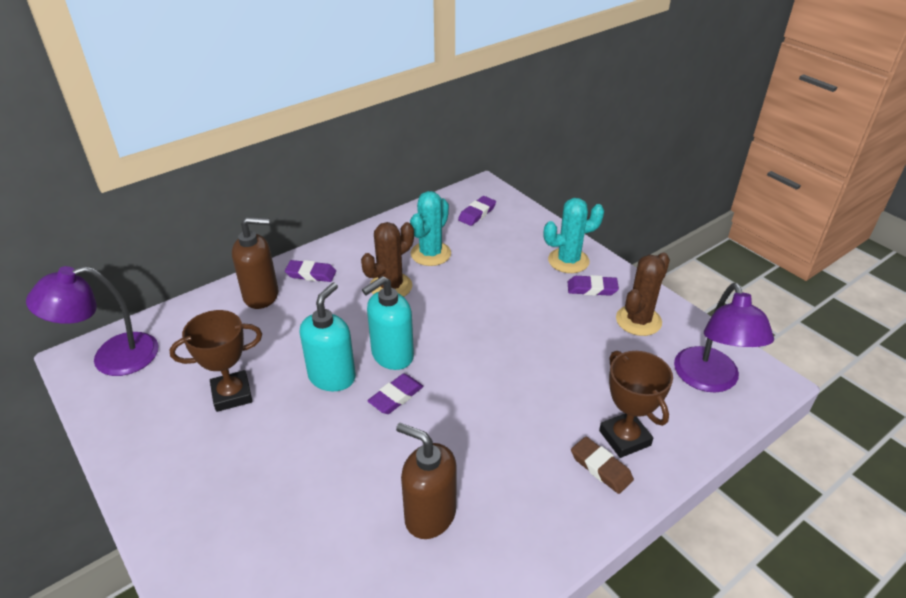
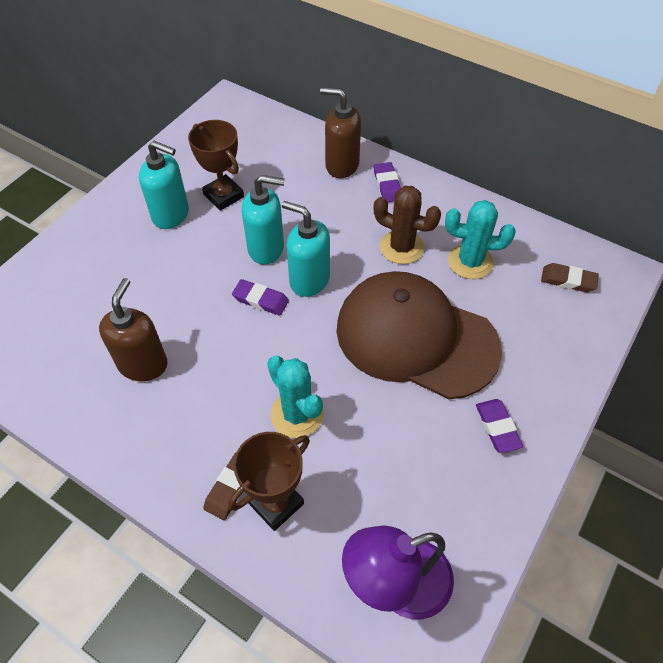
camera: 70 degrees right, 15 degrees up
(112, 358) = (234, 116): purple lamp -> none
(225, 448) = (171, 215): none -> turquoise soap dispenser
(261, 296) = (341, 165): brown soap dispenser -> brown soap dispenser turned 135 degrees clockwise
(477, 213) = (568, 280): purple eraser -> brown eraser
(491, 306) = (416, 338): none -> brown cap
(568, 261) = (535, 392): turquoise cactus -> turquoise cactus (297, 414)
(638, 320) = (465, 488): brown cactus -> none

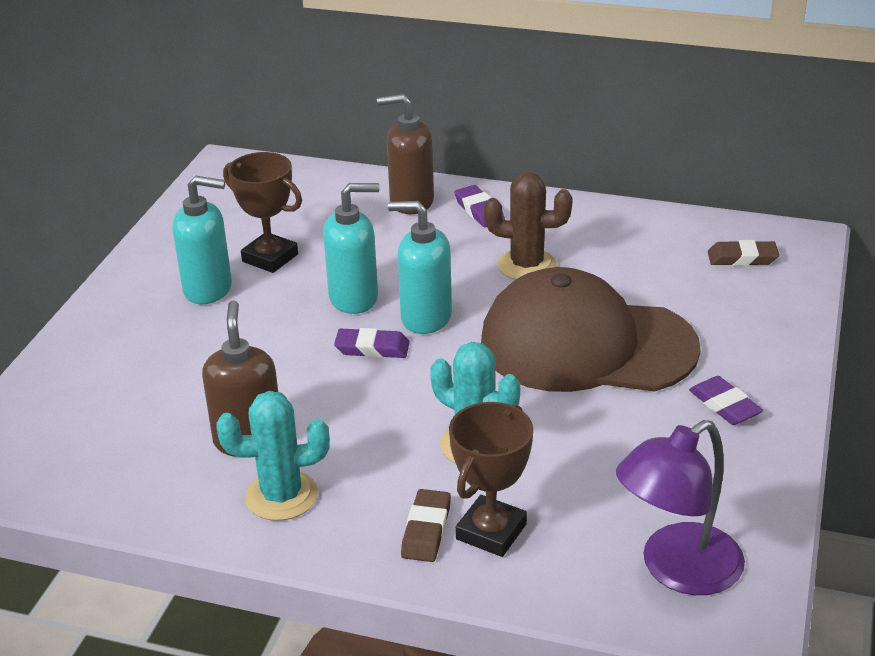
camera: 15 degrees left, 20 degrees down
(470, 262) = (618, 263): turquoise cactus -> turquoise cactus (281, 496)

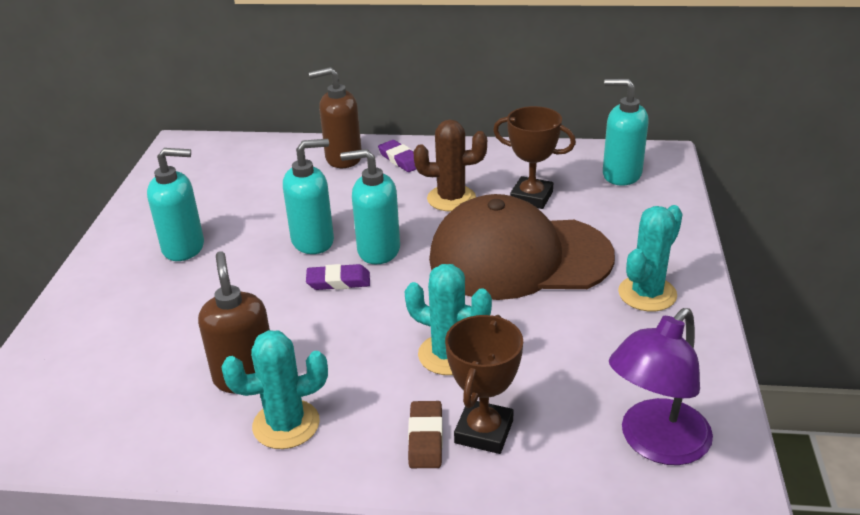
camera: 10 degrees left, 0 degrees up
(270, 258) = (233, 215): brown trophy -> brown trophy (531, 197)
(724, 405) = (647, 294): purple eraser -> turquoise cactus
(742, 258) = (621, 174): brown eraser -> turquoise soap dispenser

